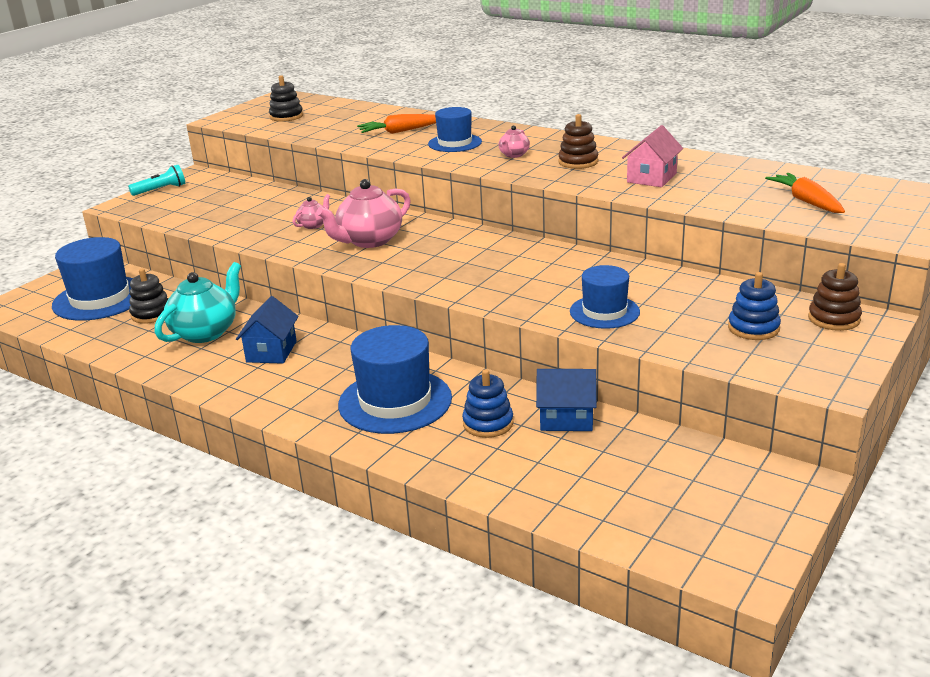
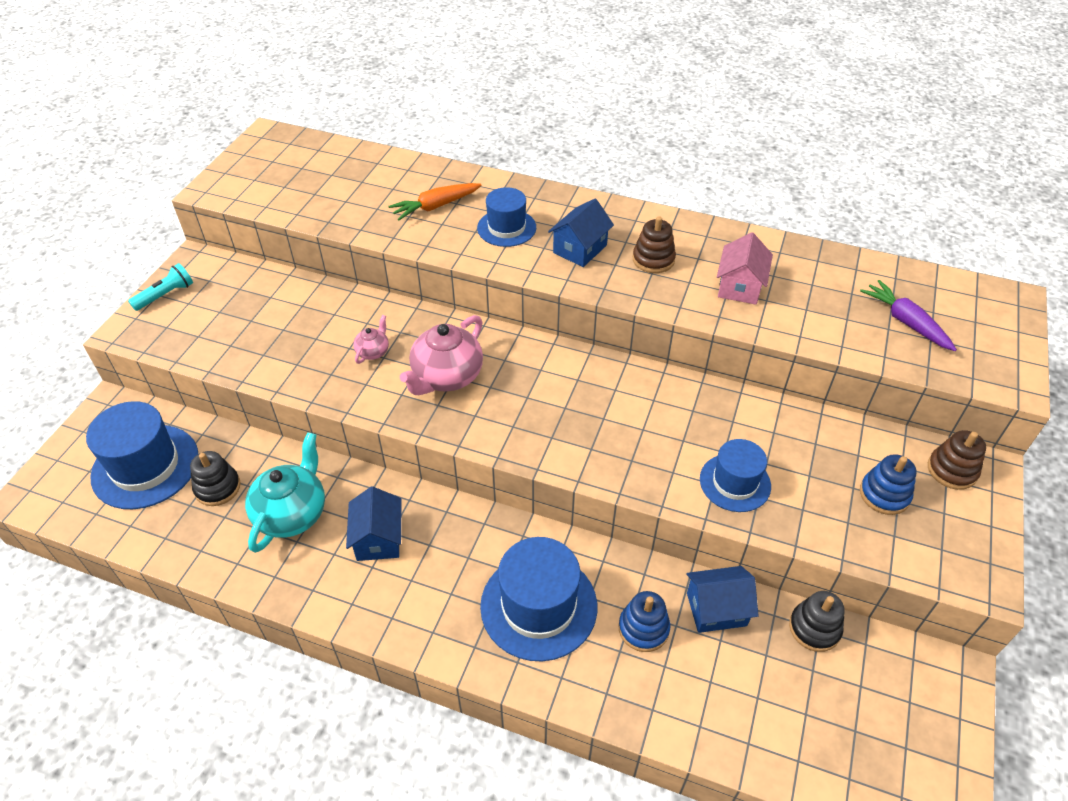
camera: 15 degrees left, 20 degrees up
(286, 116) = (290, 179): black stacking toy -> black stacking toy (814, 628)
(514, 155) = (580, 249): pink teapot -> blue house
(806, 201) = (905, 322): orange carrot -> purple carrot

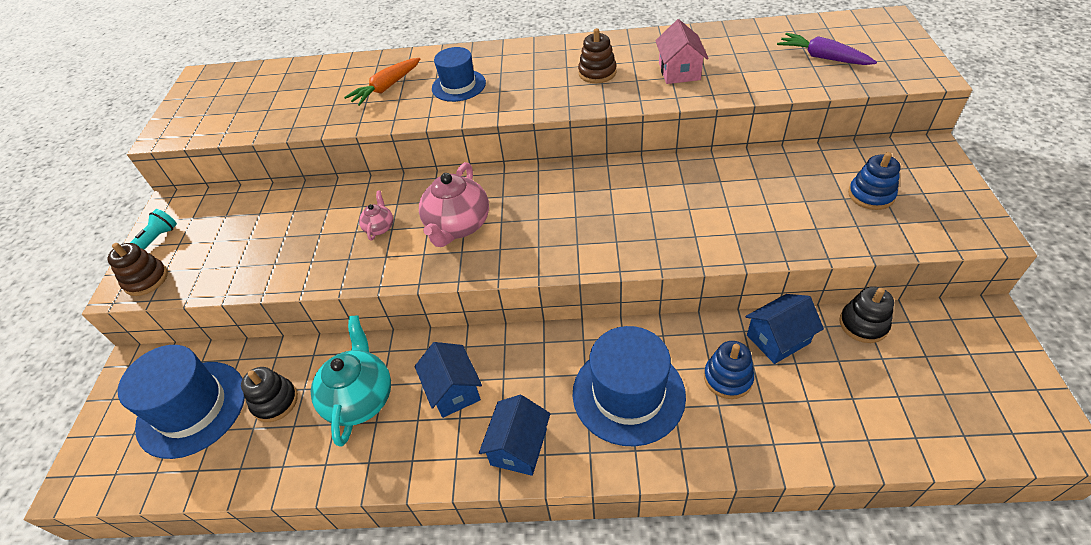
camera: 15 degrees left, 0 degrees up
(580, 249) = (531, 83): blue house -> blue house (519, 447)
(735, 482) = (750, 226): blue hat -> none
(952, 470) = (908, 160): brown stacking toy -> brown stacking toy (146, 279)

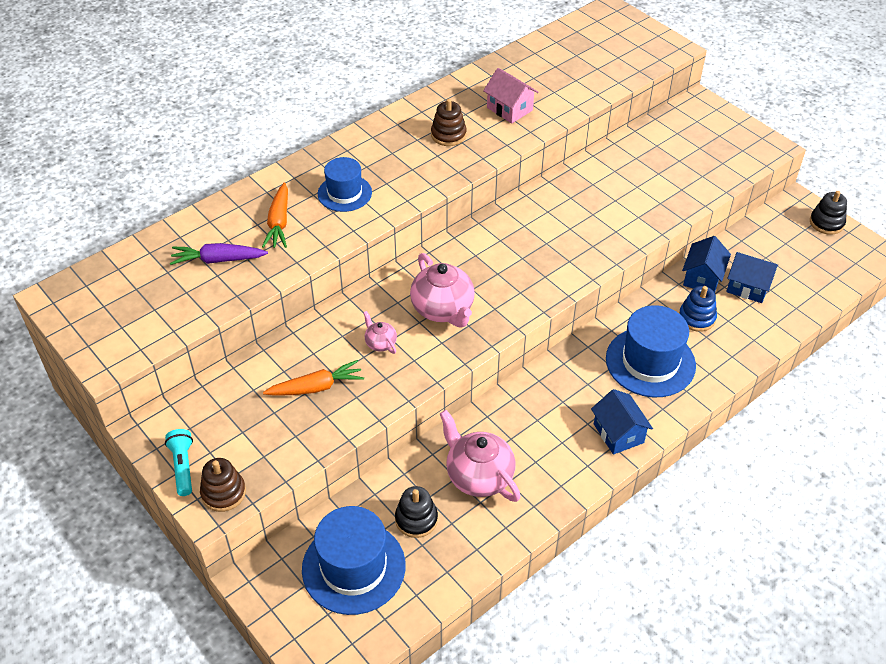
camera: 45 degrees left, 0 degrees up
(296, 236) = (316, 387): none -> orange carrot
(360, 398) = (478, 476): turquoise teapot -> pink teapot
(453, 390) = (538, 429): blue house -> blue house (748, 287)
(822, 57) = (597, 59): purple carrot -> purple carrot (218, 260)
(863, 324) = (739, 242): black stacking toy -> black stacking toy (826, 223)
(871, 195) = (692, 151): blue stacking toy -> none

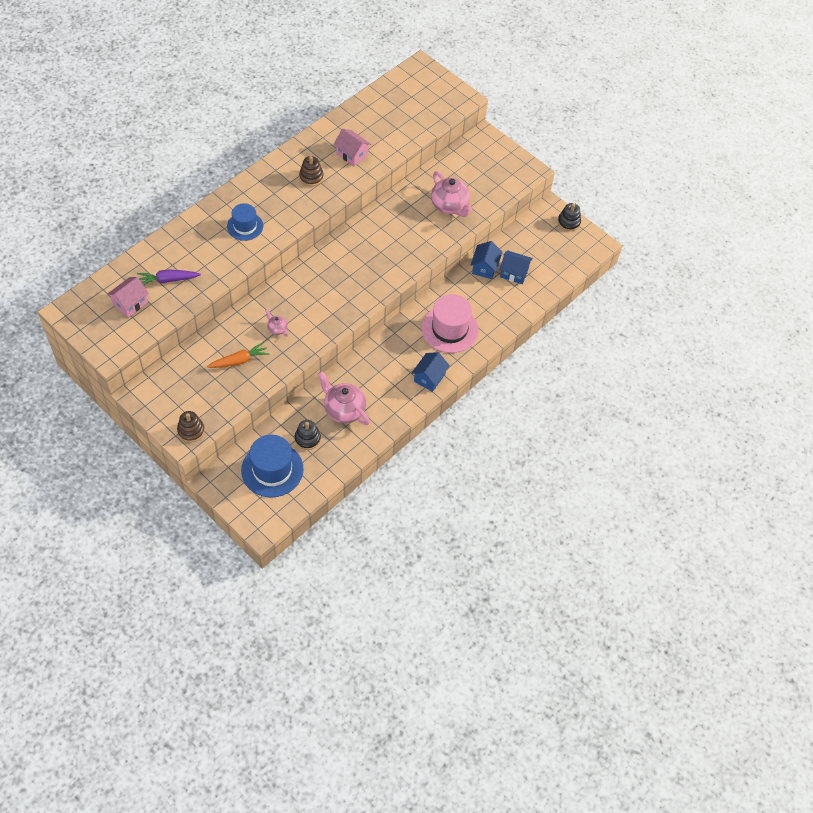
camera: 10 degrees left, 10 degrees up
(155, 289) = (130, 303): none -> pink house
(183, 467) = (163, 416): turquoise flashlight -> none
(279, 223) = (204, 250): orange carrot -> none
(443, 309) = (315, 303): pink teapot -> pink teapot (450, 205)
(618, 433) = (429, 377): blue house -> blue house turned 60 degrees clockwise
(650, 362) = (449, 329): blue hat -> pink hat
(696, 318) = (480, 296): blue stacking toy -> none

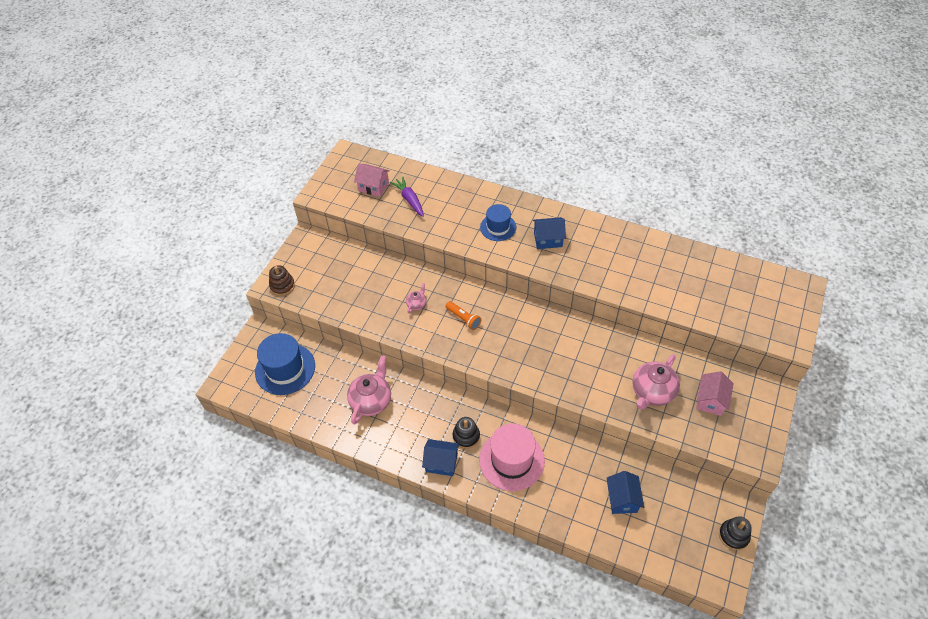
camera: 75 degrees right, 5 degrees down
(239, 360) = (369, 290): orange carrot -> none
(307, 439) = (327, 383): black stacking toy -> black stacking toy (466, 436)
(311, 177) = (587, 252): brown stacking toy -> none
(313, 300) = (463, 319): none -> orange flashlight
(352, 154) = (638, 273): pink house -> pink house (711, 400)
(485, 267) = (611, 466): blue house -> blue house (548, 239)

